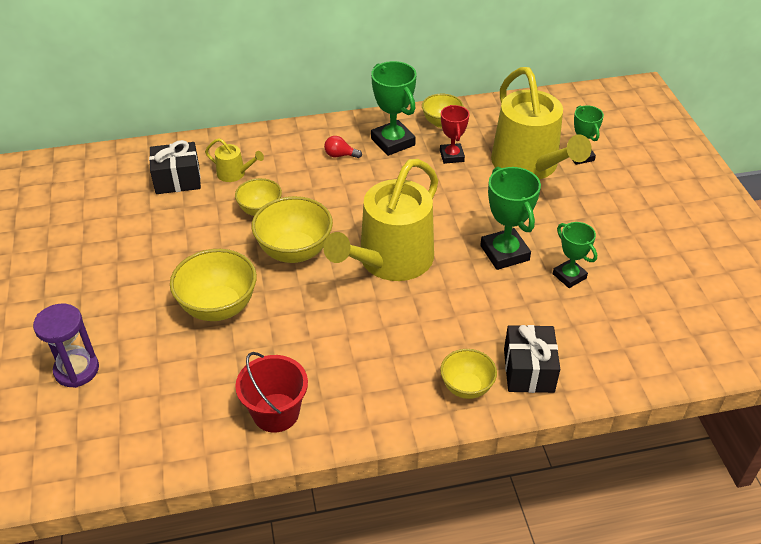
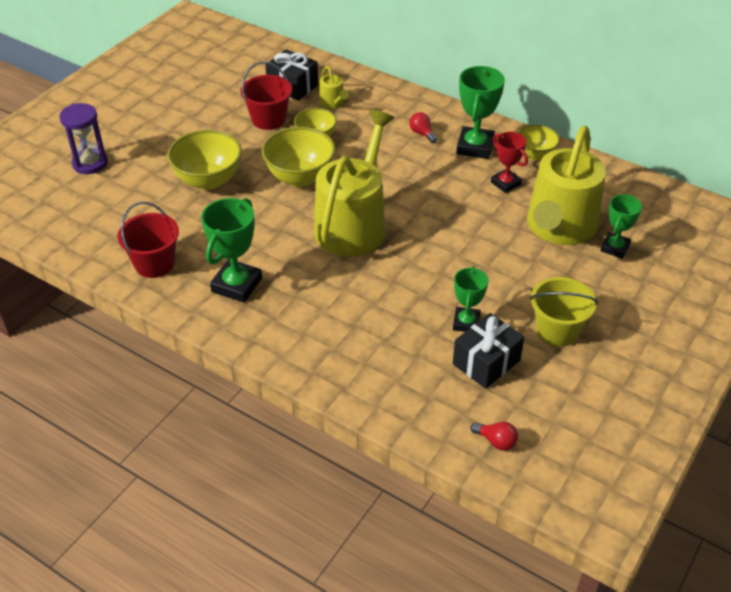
camera: 45 degrees right, 0 degrees up
(197, 220) = (269, 119): none -> red bucket
(390, 260) = (353, 224): yellow watering can -> yellow watering can turned 120 degrees clockwise
(451, 156) = (505, 183): red trophy -> red trophy turned 75 degrees counterclockwise
(466, 387) = (283, 336): yellow bowl -> none
(504, 253) = (441, 274): green trophy -> green trophy (237, 285)
(528, 370) = (339, 358): black gift -> black gift (486, 362)
(627, 238) = (557, 330): none -> yellow bucket
(701, 344) = (496, 441): none -> red light bulb

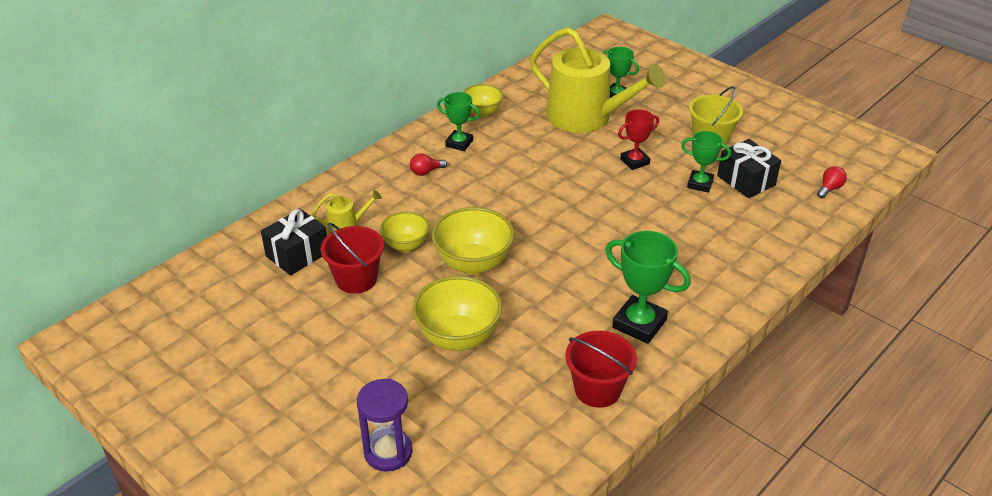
camera: 80 degrees left, 5 degrees down
(353, 224) = (559, 234): yellow watering can -> none
(475, 147) = (459, 143): green trophy -> green trophy, size x0.64
(505, 183) = (519, 135): red trophy -> red trophy (634, 161)

